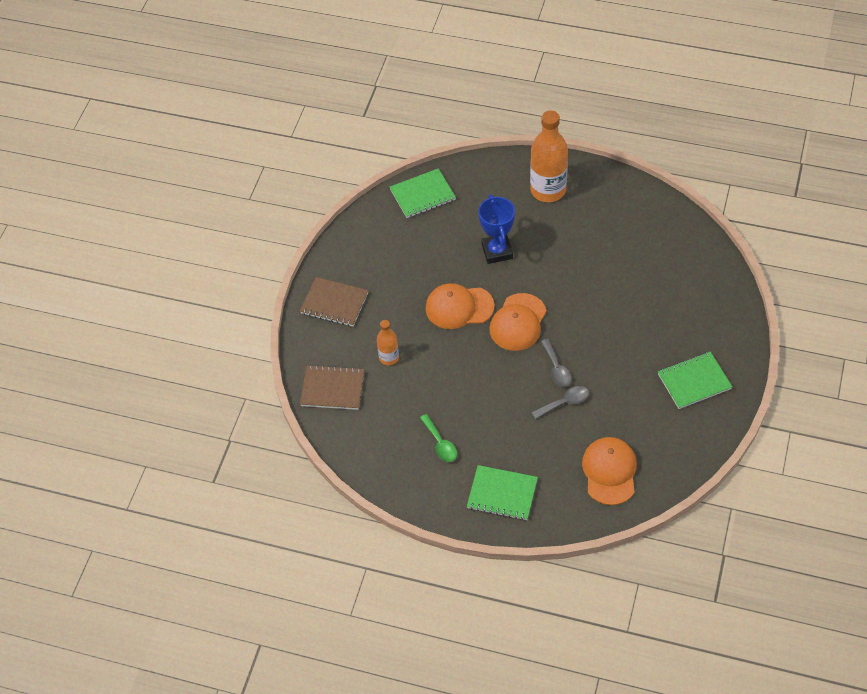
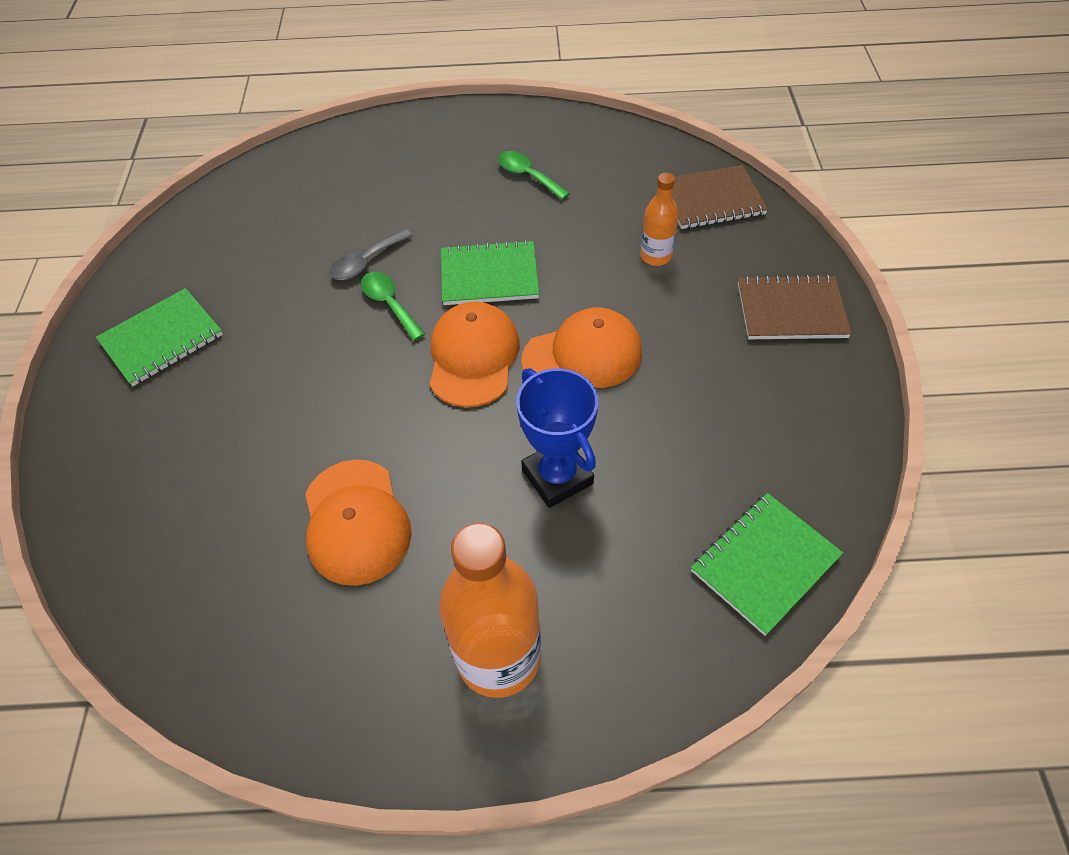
camera: 160 degrees right, 0 degrees up
(502, 494) = (425, 145): green notebook -> green notebook (489, 276)
(556, 368) = (389, 304): grey spoon -> green spoon
(609, 471) = (286, 198): orange cap -> orange cap (356, 522)

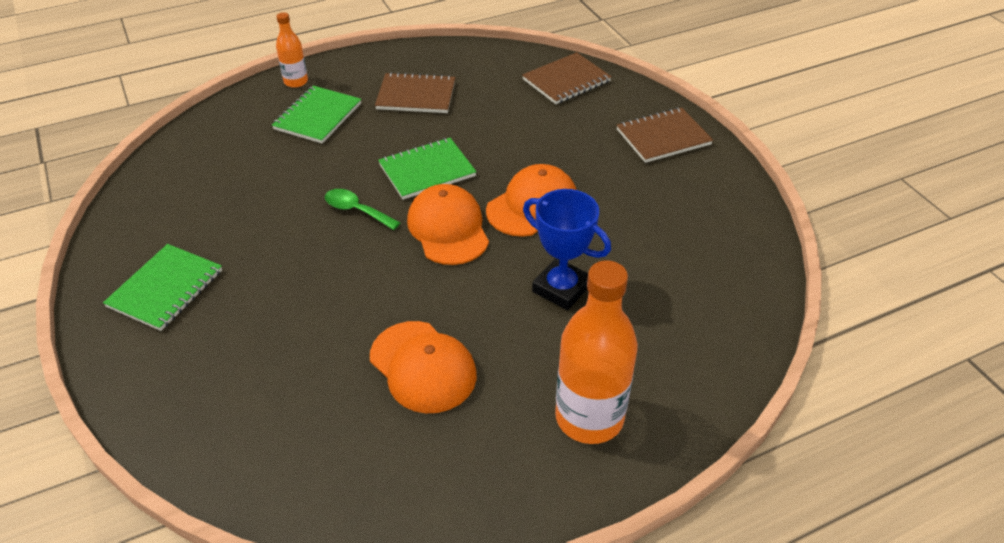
camera: 25 degrees left, 10 degrees down
(366, 262) = (318, 186): grey spoon -> none
(528, 176) = (416, 95): green spoon -> brown notebook
(655, 256) = (547, 126): orange bottle -> orange bottle (296, 81)
(765, 564) = (737, 297): green notebook -> green notebook (318, 116)

